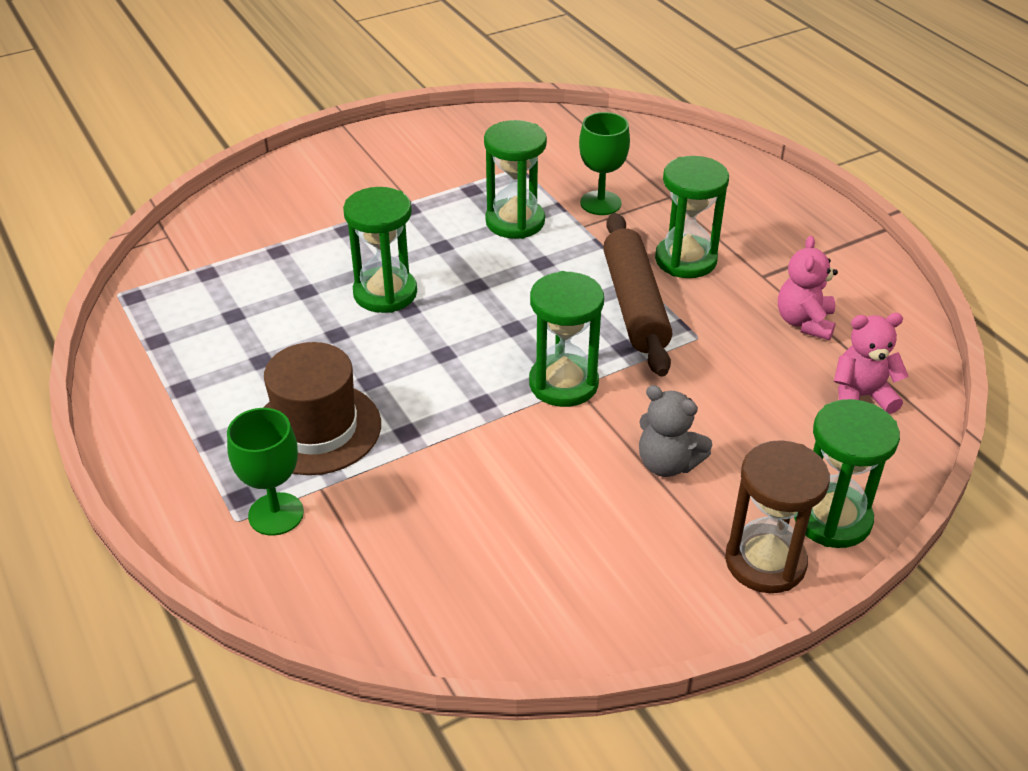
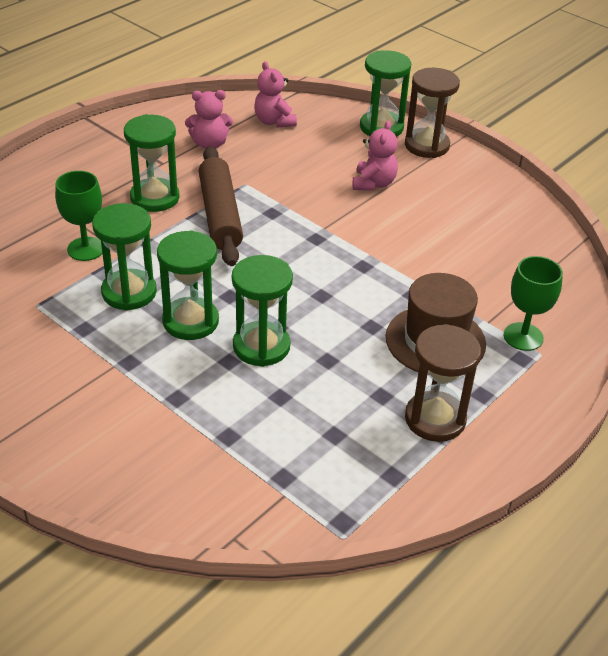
camera: 110 degrees left, 0 degrees up
(203, 391) = (435, 419): none -> brown hourglass
(563, 383) = (323, 234): green hourglass -> green hourglass (190, 321)
(634, 304) = (220, 214): brown rolling pin -> brown rolling pin turned 75 degrees counterclockwise
(667, 463) = (373, 184): grey teddy bear -> pink teddy bear

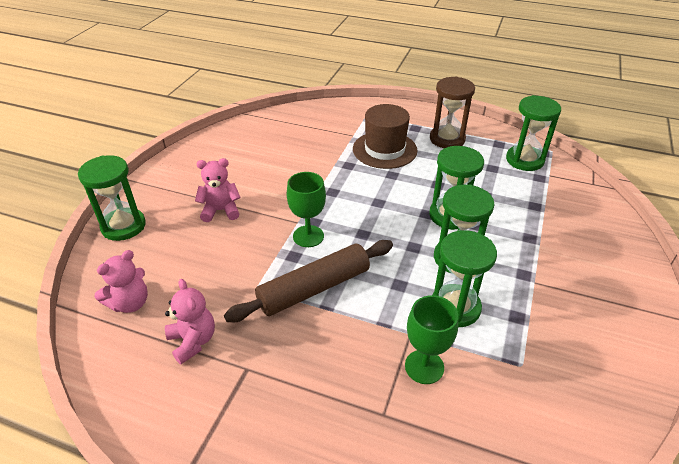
camera: 110 degrees left, 0 degrees up
(155, 198) = (313, 348): green hourglass -> green hourglass (524, 160)
(426, 145) = (149, 195): brown hourglass -> none
(523, 337) = (356, 122): green goblet -> green goblet (308, 236)

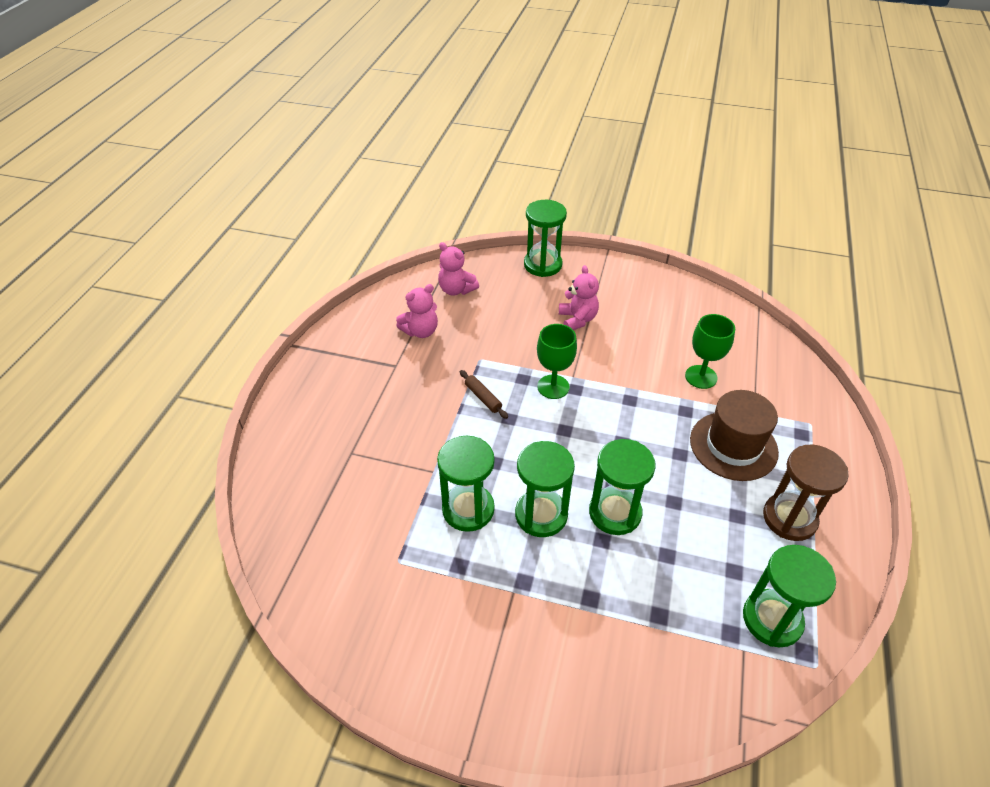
camera: 85 degrees right, 5 degrees up
(314, 288) = (483, 397): brown rolling pin -> brown rolling pin, size x0.44
(424, 367) = (396, 481): green goblet -> green goblet (701, 377)

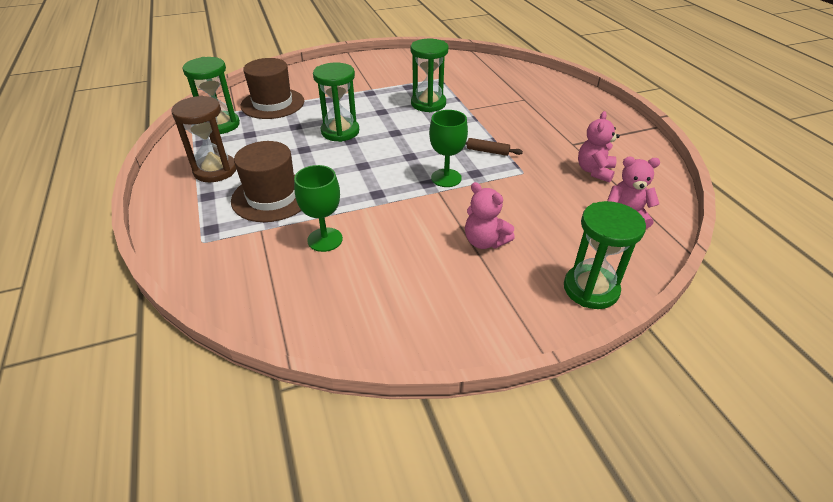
camera: 145 degrees right, 5 degrees down
(541, 515) = (384, 116): green hourglass -> none
(680, 638) = (272, 103): none -> brown hat

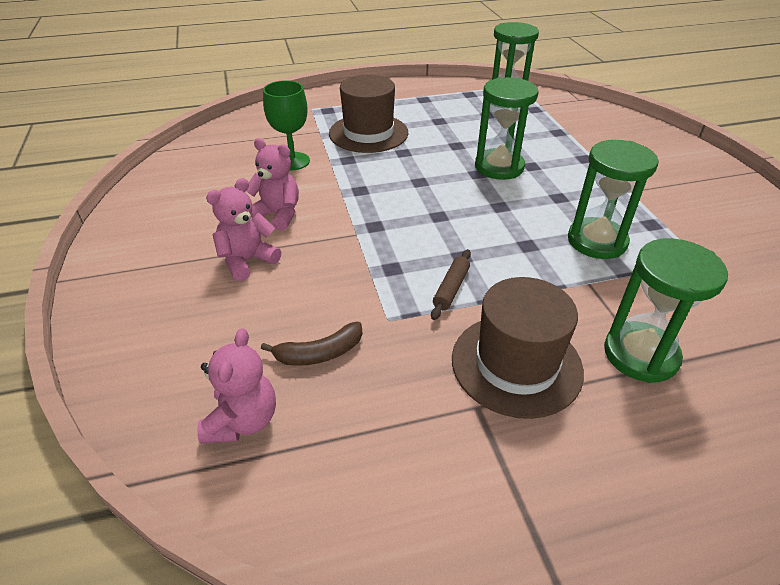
camera: 95 degrees right, 0 degrees up
(215, 170) = (418, 104): brown hourglass -> none
(272, 103) = (562, 123): brown hat -> brown hat (516, 364)
(446, 178) = (384, 242): green goblet -> none
(562, 195) = (319, 353): none -> brown banana
(591, 289) = (123, 337): green hourglass -> green hourglass (640, 354)
(594, 171) = (380, 416): pink teddy bear -> pink teddy bear (277, 215)

